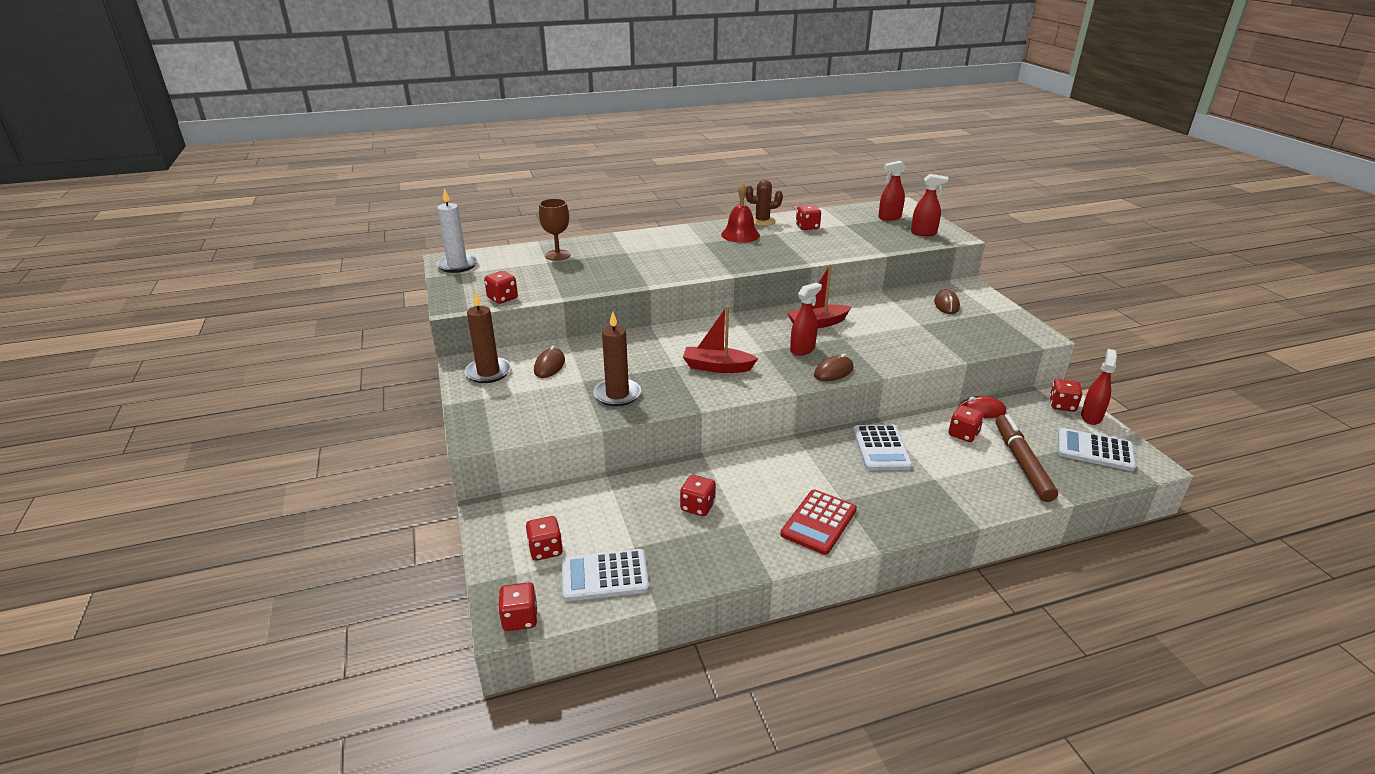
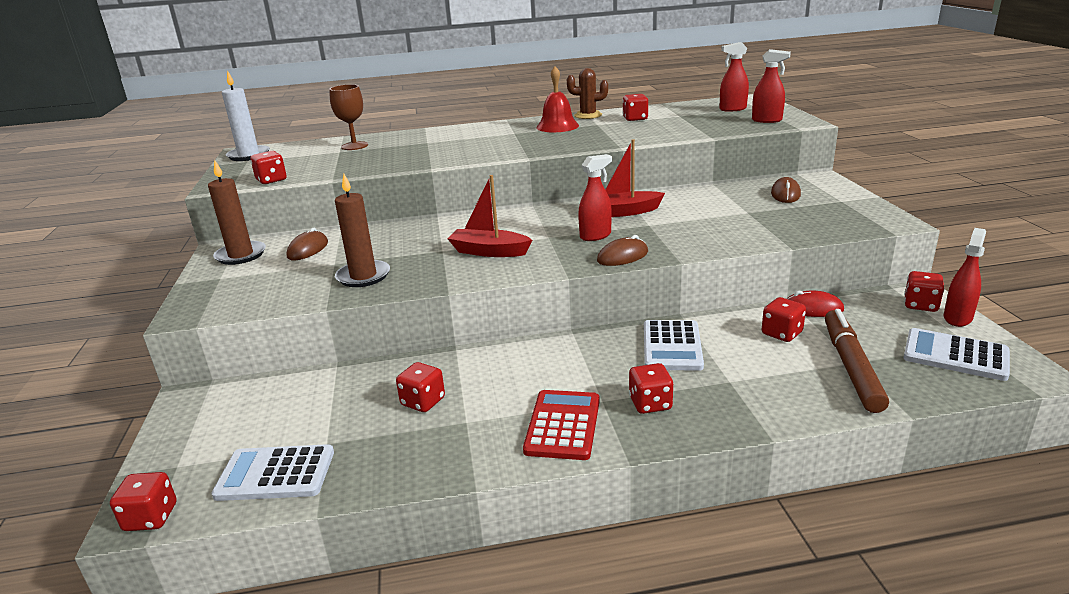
camera: 10 degrees right, 5 degrees down
(545, 550) = (225, 441): red dice -> red dice (650, 403)
(819, 522) = (563, 425): red calculator -> red calculator turned 150 degrees clockwise

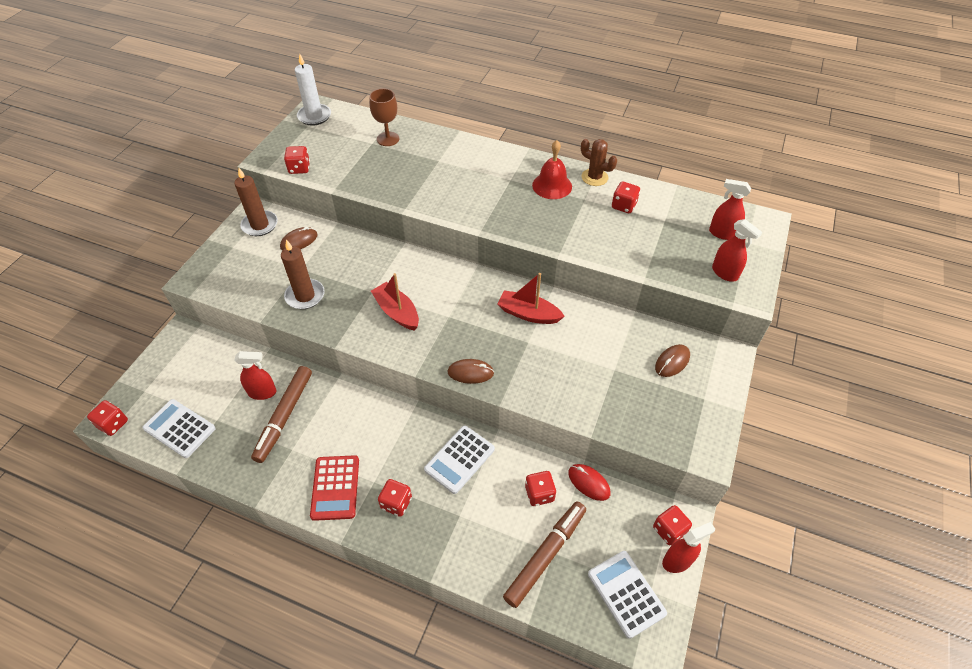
camera: 30 degrees right, 25 degrees up
(423, 402) = (284, 416): red dice -> brown marker
(563, 425) = (335, 487): red calculator -> red calculator turned 135 degrees clockwise
(595, 236) = (479, 334): red spray bottle -> red spray bottle (262, 392)

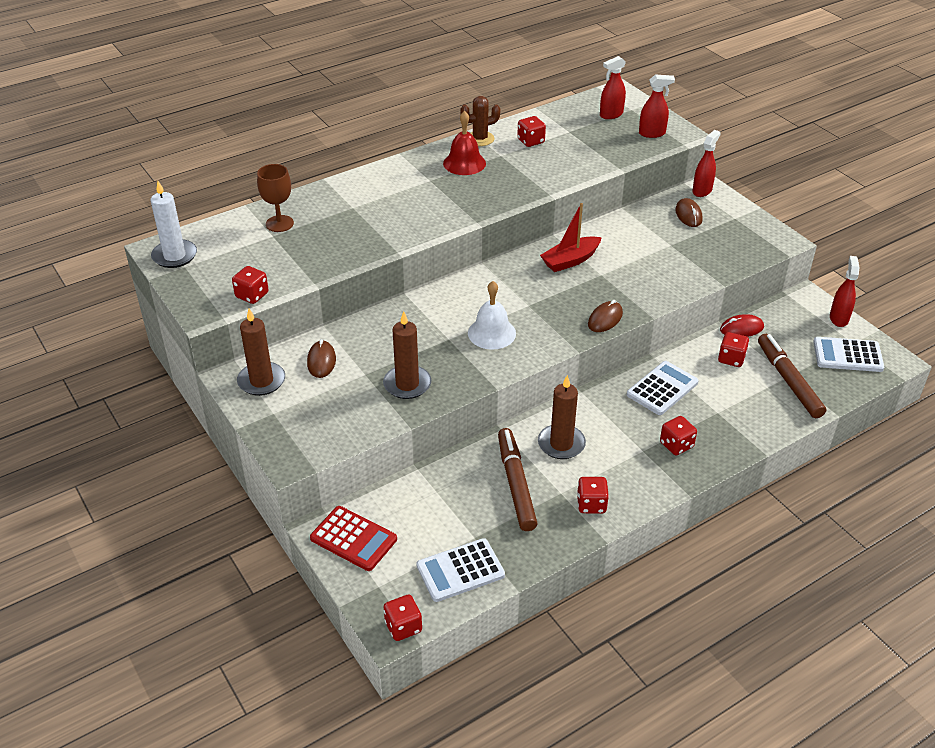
camera: 55 degrees left, 10 degrees down
(262, 392) = (470, 490): red spray bottle -> red spray bottle (702, 191)
(284, 416) = (516, 484): brown marker -> brown marker turned 150 degrees counterclockwise
(335, 487) = (629, 478): red calculator -> red calculator (353, 539)
(346, 423) = (561, 444): none -> brown candle
(397, 312) = (491, 333): red boat -> white bell
(459, 459) = (662, 388): white calculator -> white calculator turned 120 degrees counterclockwise
(669, 530) = (811, 309): red dice -> red dice (591, 504)

